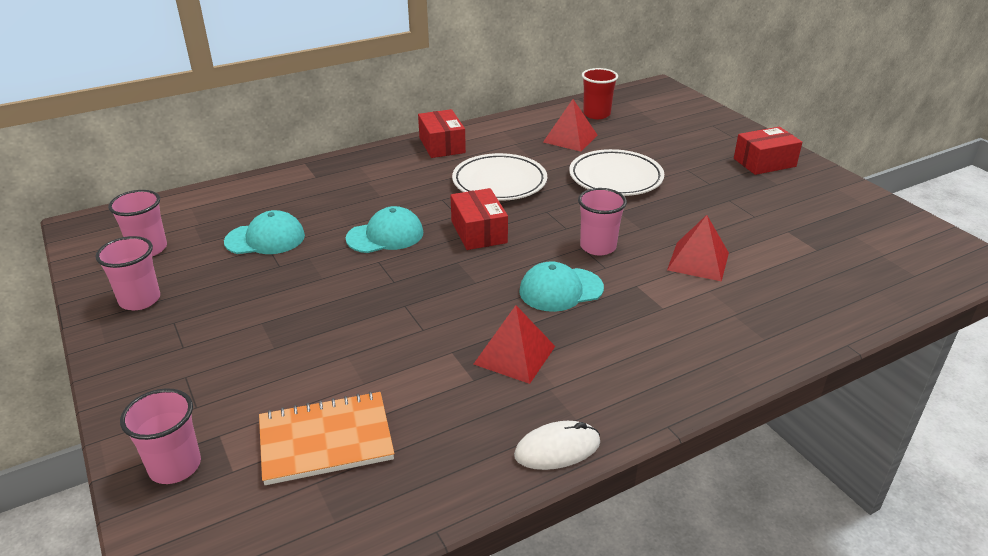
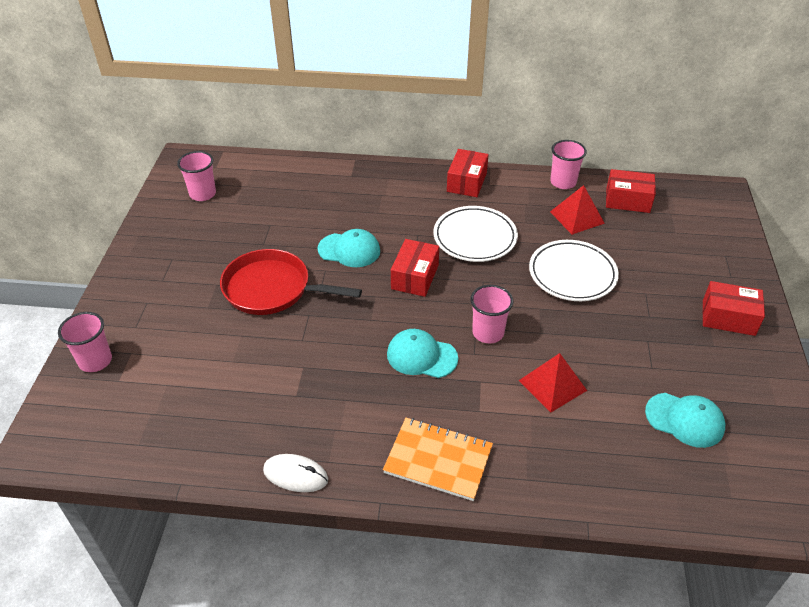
camera: 35 degrees right, 10 degrees up
(140, 300) = (168, 233): pink cup -> pink cup (563, 182)
(265, 239) = (274, 217): turquoise cap -> turquoise cap (685, 420)
(326, 440) = (178, 389): orange notebook -> orange notebook (438, 460)
(336, 300) = (272, 289): none -> red pan
(514, 355) = (338, 391): red pyramid -> none
(596, 114) = (627, 200): red cup -> red box

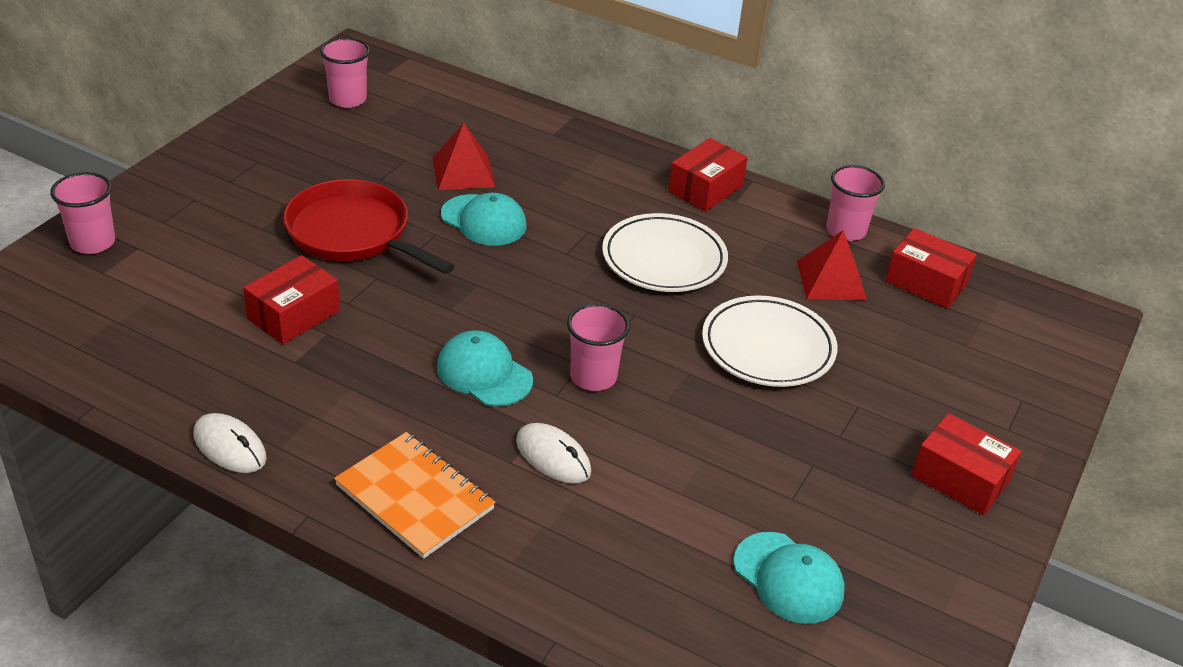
camera: 20 degrees right, 5 degrees down
(415, 277) = (546, 279): red box -> red box (294, 315)
(501, 396) = (553, 457): none -> white mouse
(552, 385) = (633, 468): red pyramid -> red pyramid (463, 172)

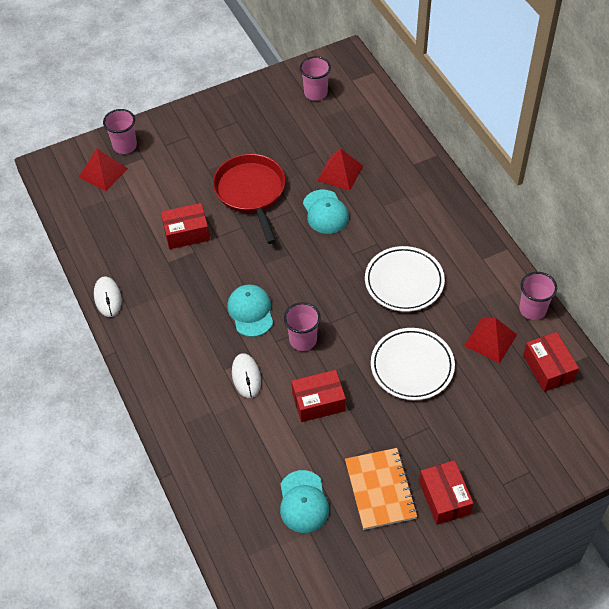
camera: 40 degrees right, 15 degrees up
(81, 287) = (103, 172): none -> red pyramid
(415, 497) = (167, 366): orange notebook -> orange notebook (380, 489)
(705, 189) = (472, 242): red box -> red box (318, 402)

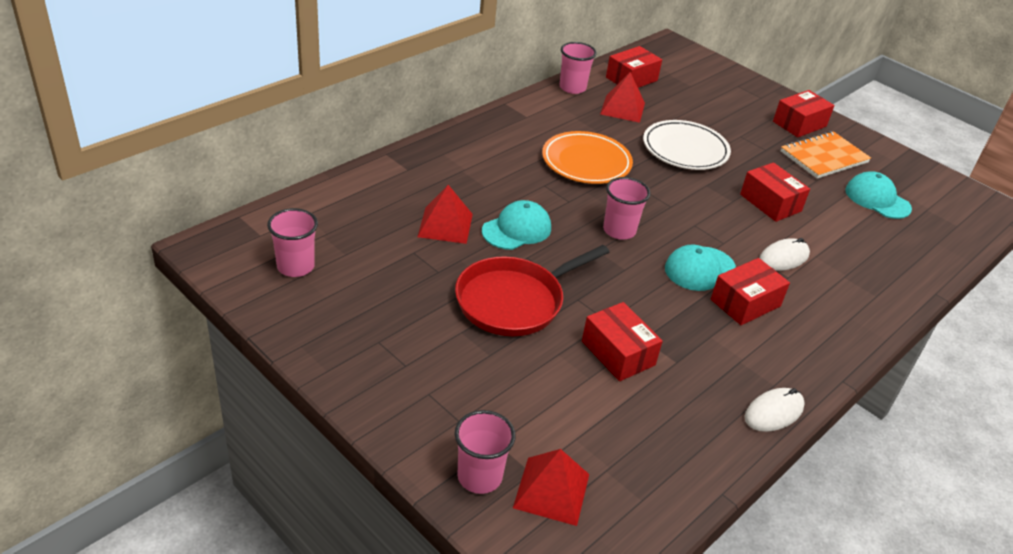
camera: 115 degrees left, 15 degrees down
(206, 326) = (745, 303): none -> red box
(303, 340) = (707, 223): pink cup -> pink cup (619, 230)
(303, 502) = (877, 199): turquoise cap -> turquoise cap turned 105 degrees counterclockwise
(404, 282) = (586, 162): white plate -> orange plate

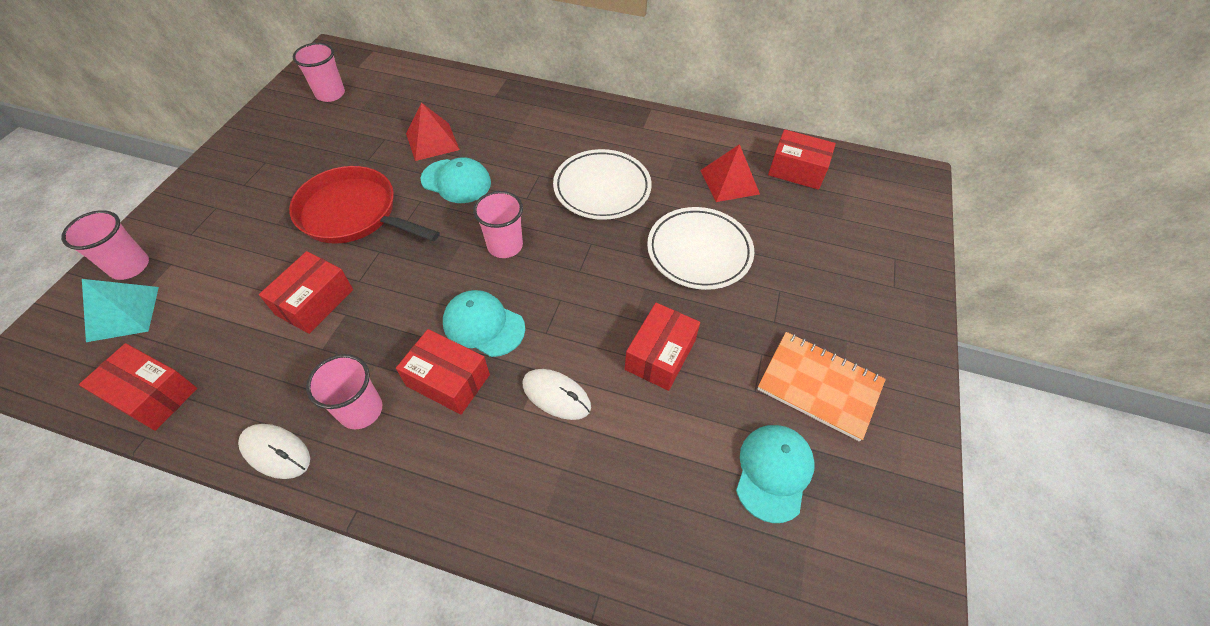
camera: 65 degrees right, 15 degrees up
(551, 490) = (123, 313): red pyramid -> turquoise pyramid
(572, 88) = (728, 137): pink cup -> pink cup (361, 410)
(586, 162) = (602, 188): orange plate -> white plate
(799, 124) = (874, 341): red box -> red box (152, 395)

